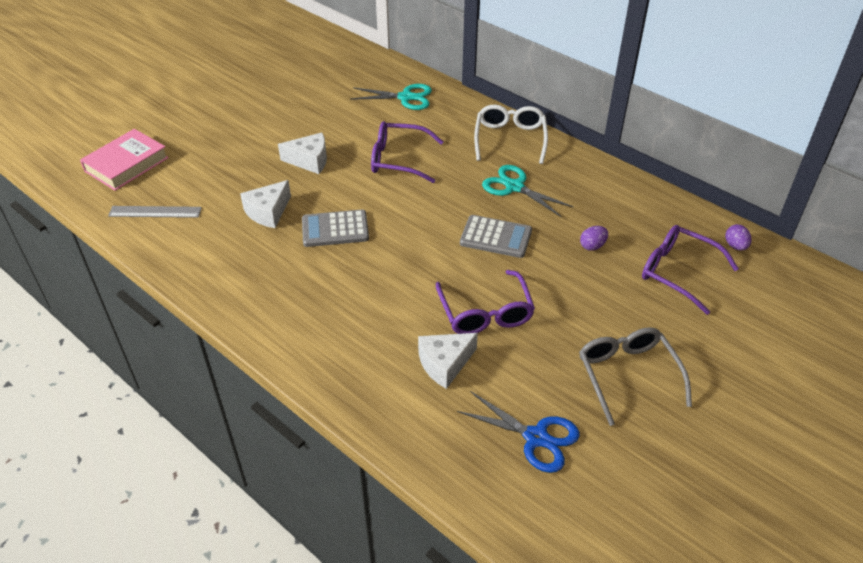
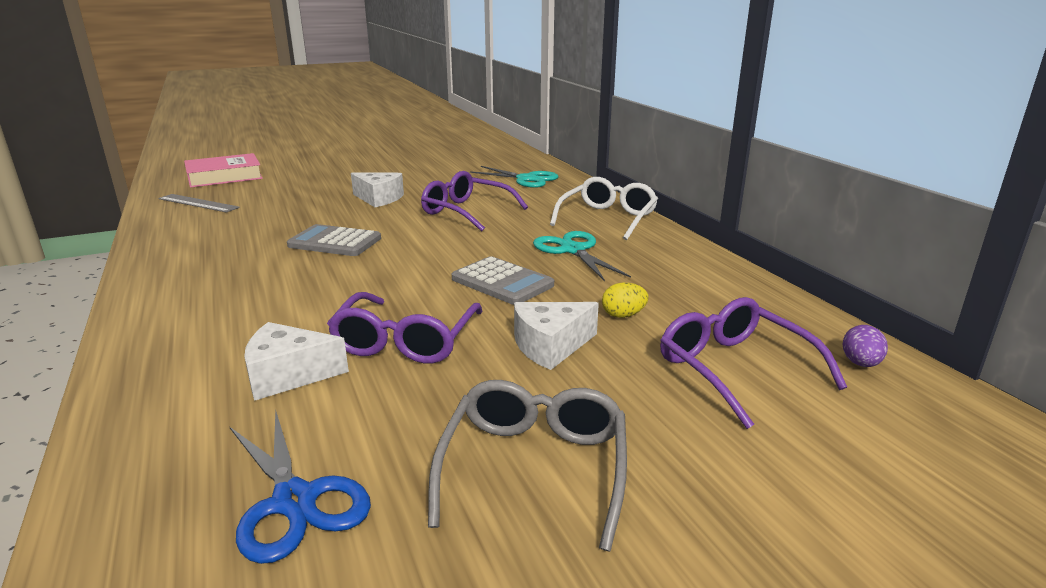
camera: 25 degrees right, 20 degrees down
(268, 212) = (291, 220): white cheese -> white cheese (550, 346)
(592, 246) = (623, 315): purple egg -> yellow egg

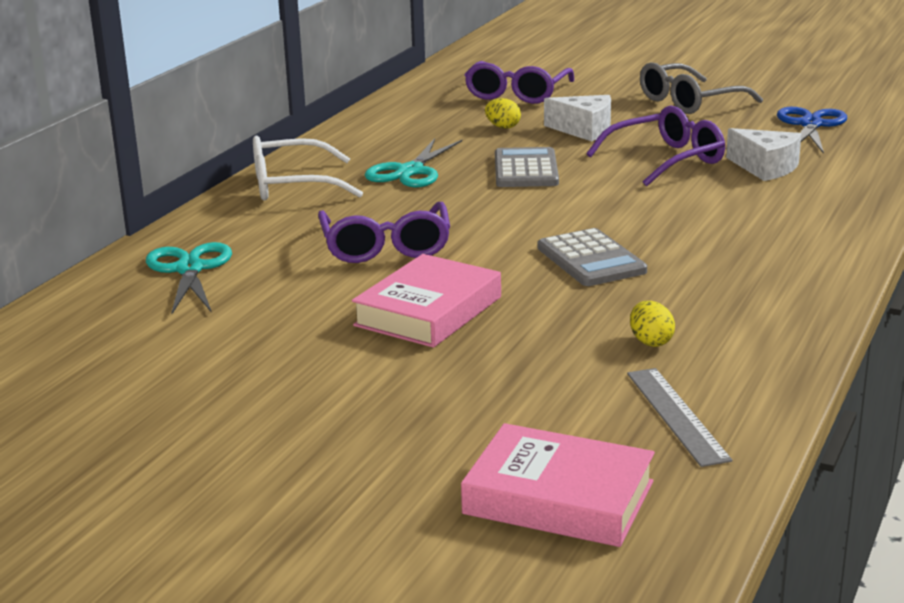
camera: 130 degrees left, 0 degrees up
(242, 220) = (650, 341): none -> yellow egg
(379, 199) = (428, 311): white cheese -> pink book
(860, 363) = (453, 77): purple egg -> none

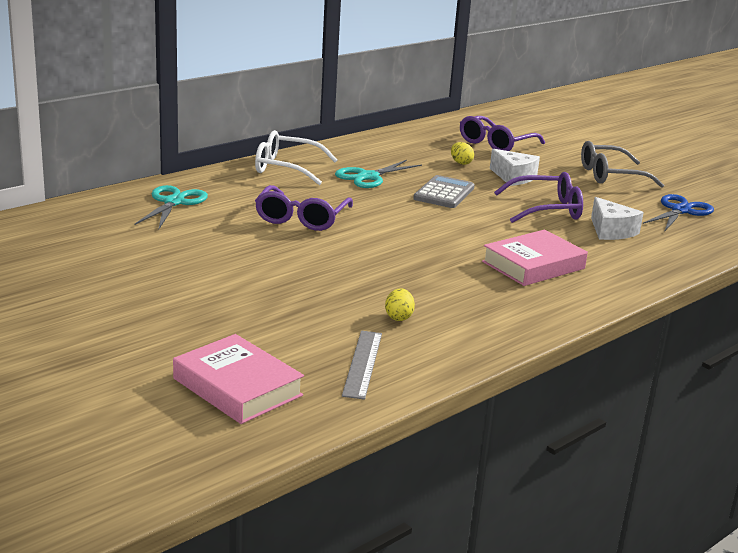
camera: 20 degrees right, 0 degrees up
(428, 311) = (283, 262): pink book -> pink book (533, 265)
(591, 259) = (420, 259): grey calculator -> none

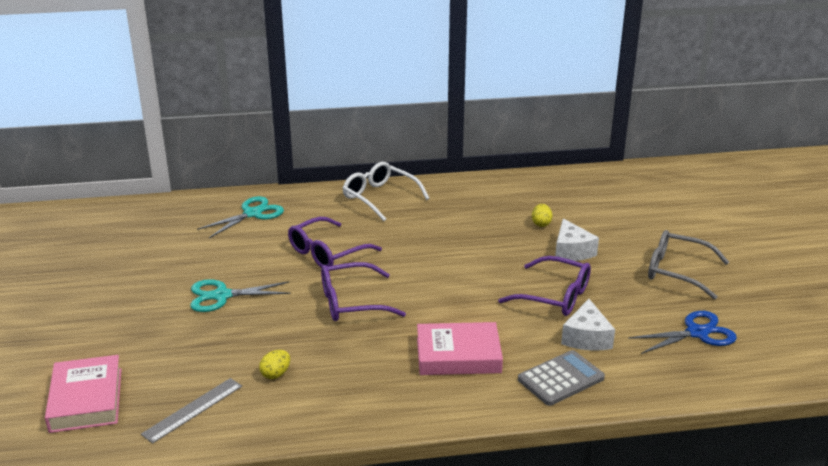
camera: 35 degrees right, 5 degrees up
(368, 177) = (436, 221): turquoise scissors -> turquoise scissors (222, 296)
(444, 193) = (480, 254): grey calculator -> grey calculator (561, 379)
(495, 144) = (605, 208): purple glasses -> purple glasses (351, 302)

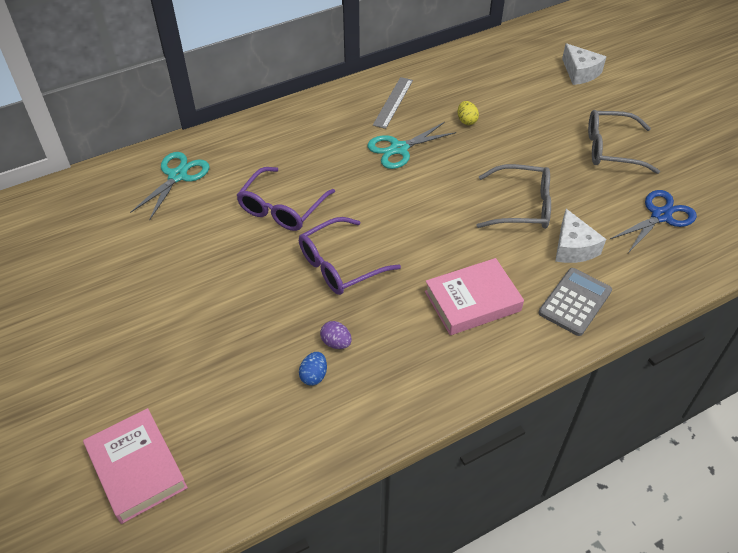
camera: 20 degrees left, 20 degrees up
(193, 409) = (255, 445): grey ruler -> grey ruler (393, 102)
(222, 296) = (205, 292): turquoise scissors -> turquoise scissors (399, 149)
(276, 374) = (314, 375): yellow egg -> blue egg
(311, 356) = (336, 343): none -> purple egg
(379, 197) = (296, 123): white glasses -> none
(555, 296) = (522, 206): purple glasses -> grey glasses
(571, 251) = (510, 148): white cheese -> white cheese (580, 72)

